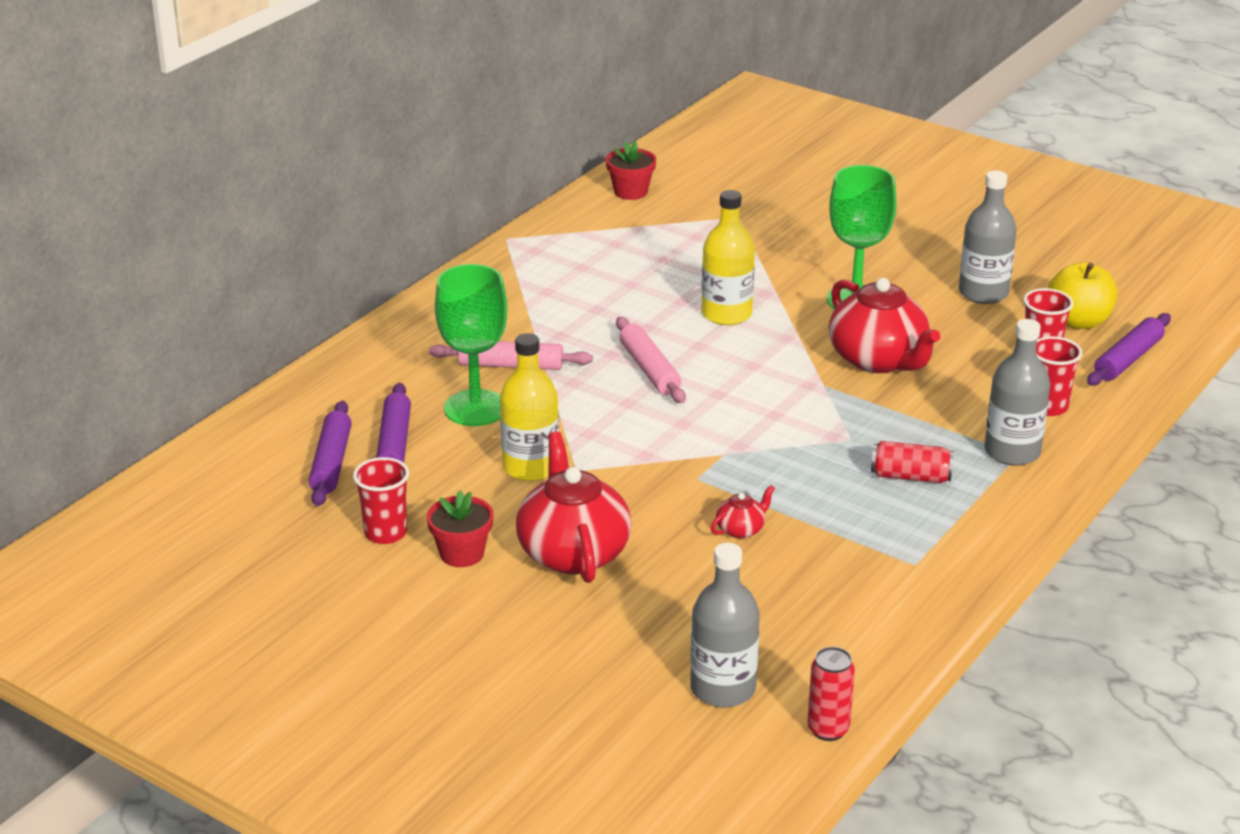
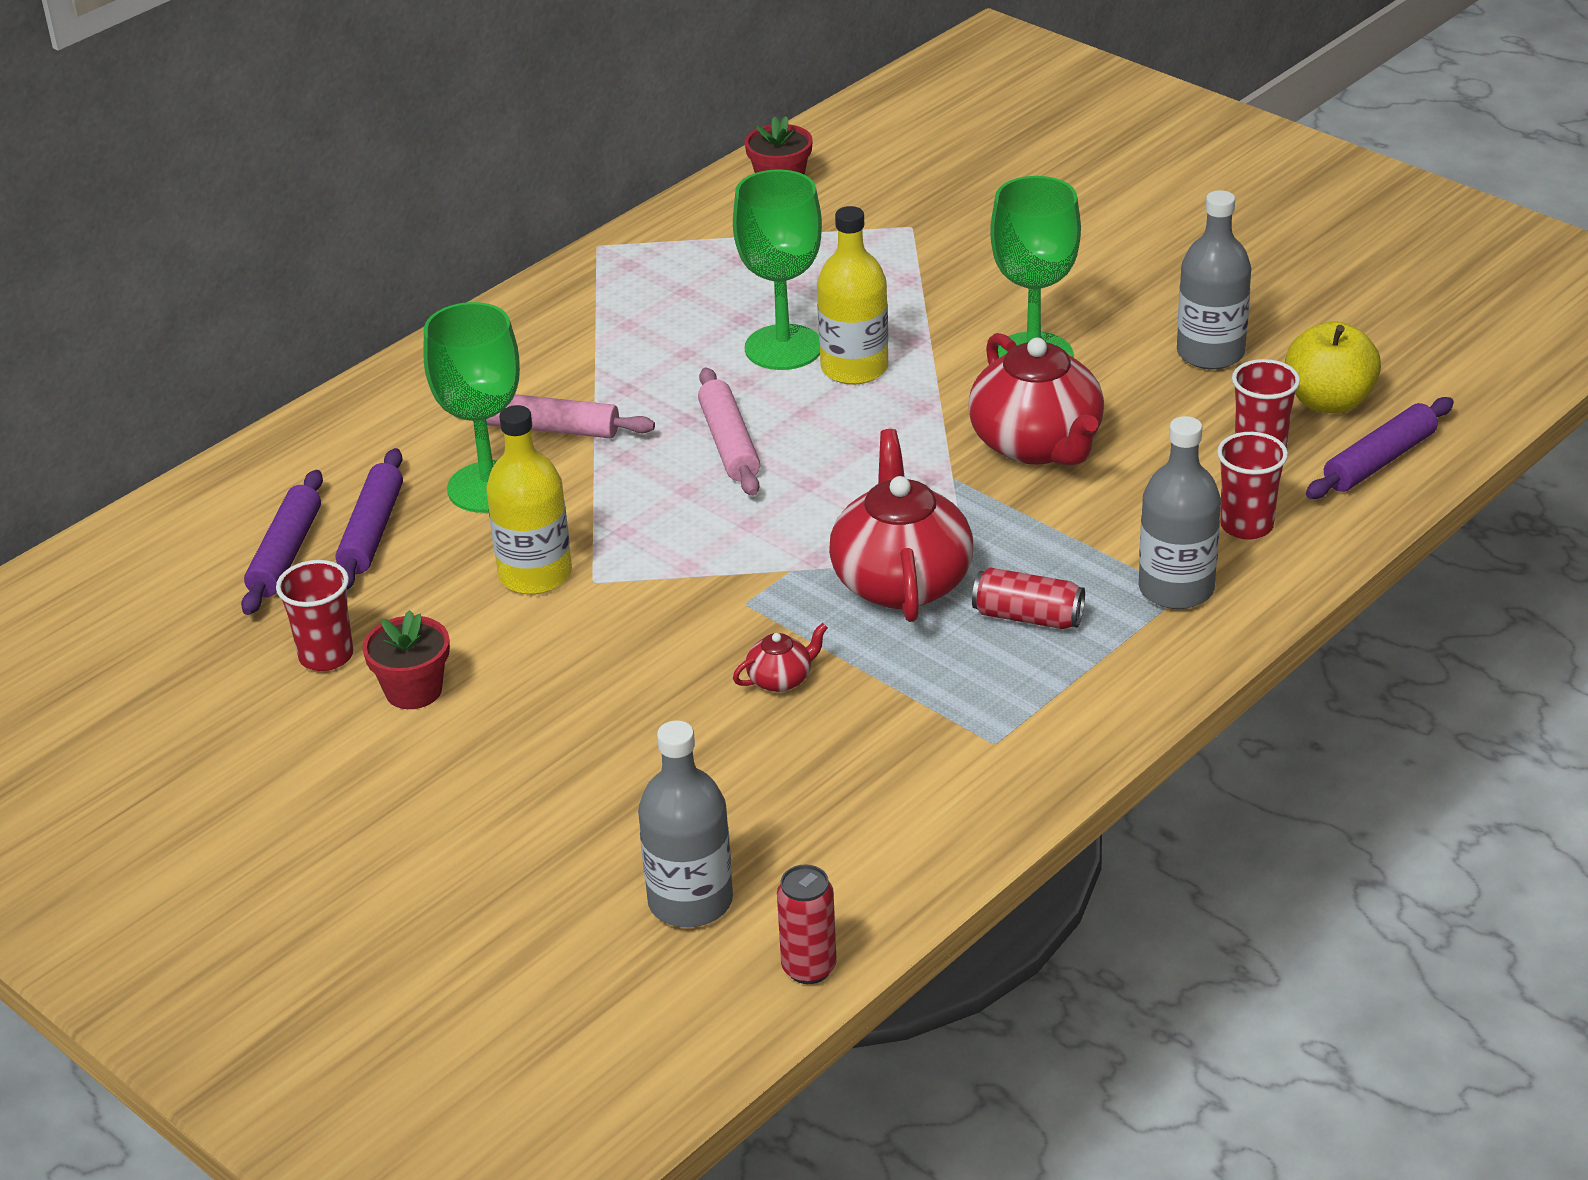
camera: 10 degrees right, 5 degrees up
(573, 552) = (554, 698): red teapot -> red teapot (901, 581)
(669, 302) = (783, 348): none -> green goblet

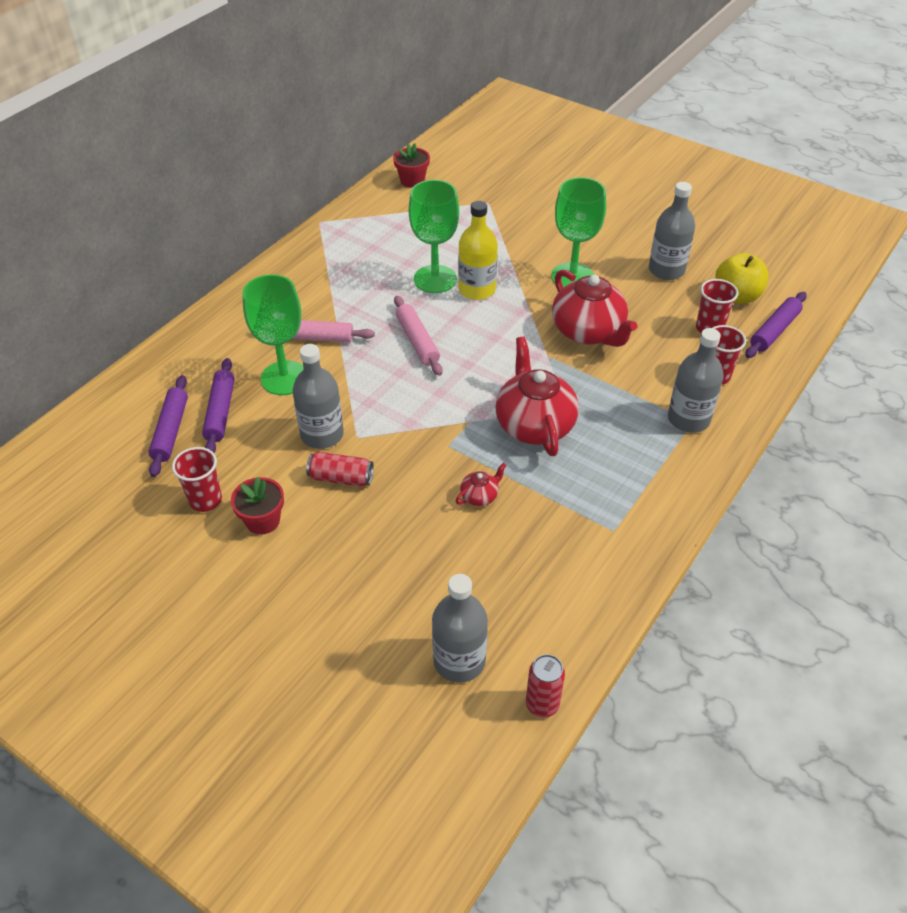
camera: 10 degrees left, 10 degrees up
(535, 574) = (322, 435): yellow bottle -> grey bottle
(1028, 617) = (611, 443): red can -> red can (341, 478)

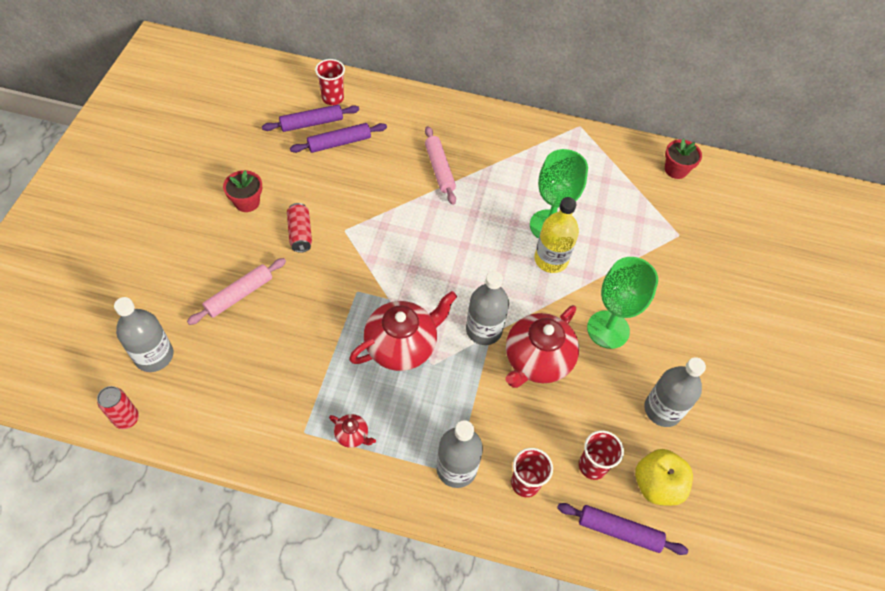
camera: 65 degrees right, 10 degrees up
(205, 500) = (255, 165): red cup -> red cup (332, 98)
(284, 378) = (388, 166): green goblet -> none
(322, 435) = (339, 208): grey bottle -> grey bottle (484, 330)
(417, 341) = (465, 236): pink rolling pin -> pink rolling pin (239, 295)
(480, 496) = (311, 327): red teapot -> red teapot (352, 435)

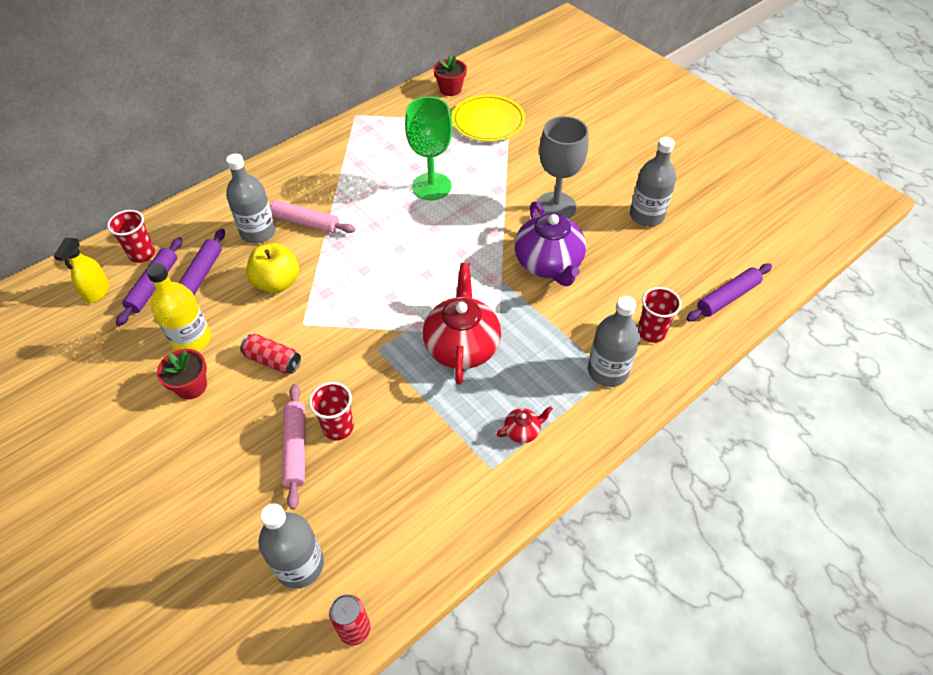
camera: 50 degrees left, 5 degrees down
(283, 98) = (97, 292): none -> yellow spray bottle
(484, 330) = (493, 282): grey bottle -> grey bottle (258, 232)
(537, 360) = (548, 264): red teapot -> purple teapot
(551, 260) = (464, 203): yellow bottle -> yellow bottle (192, 339)
(592, 466) = (664, 282): red cup -> red cup (338, 427)
(608, 329) = (556, 206): green goblet -> grey goblet
(656, 485) = (704, 254): yellow apple -> yellow apple (277, 282)
(663, 220) = (488, 121): none -> yellow plate

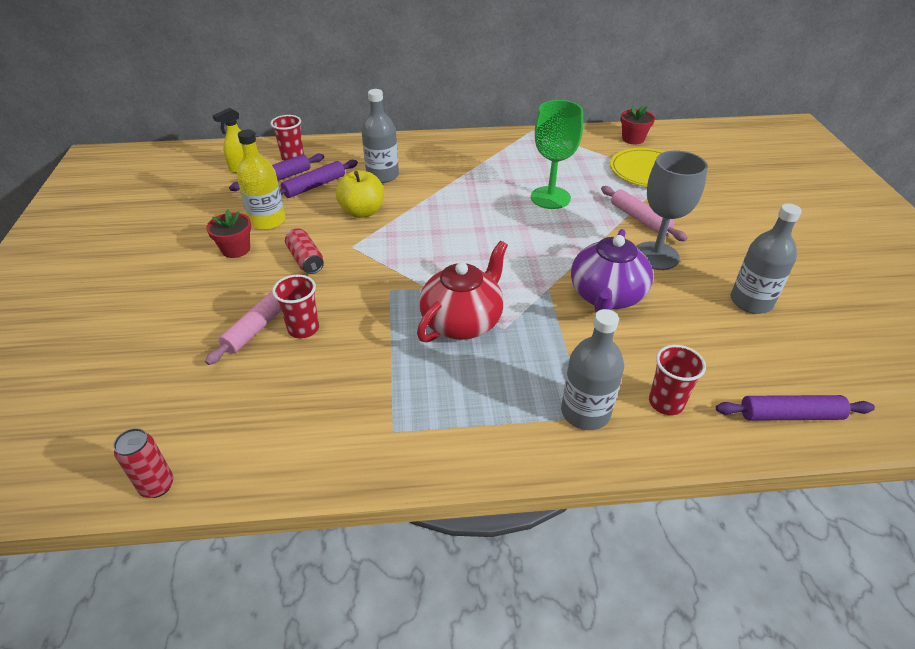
camera: 35 degrees right, 10 degrees down
(300, 565) = (173, 410): grey bottle -> none
(306, 222) = (423, 183): pink rolling pin -> pink rolling pin (640, 219)
(522, 431) = (451, 417): red teapot -> none

